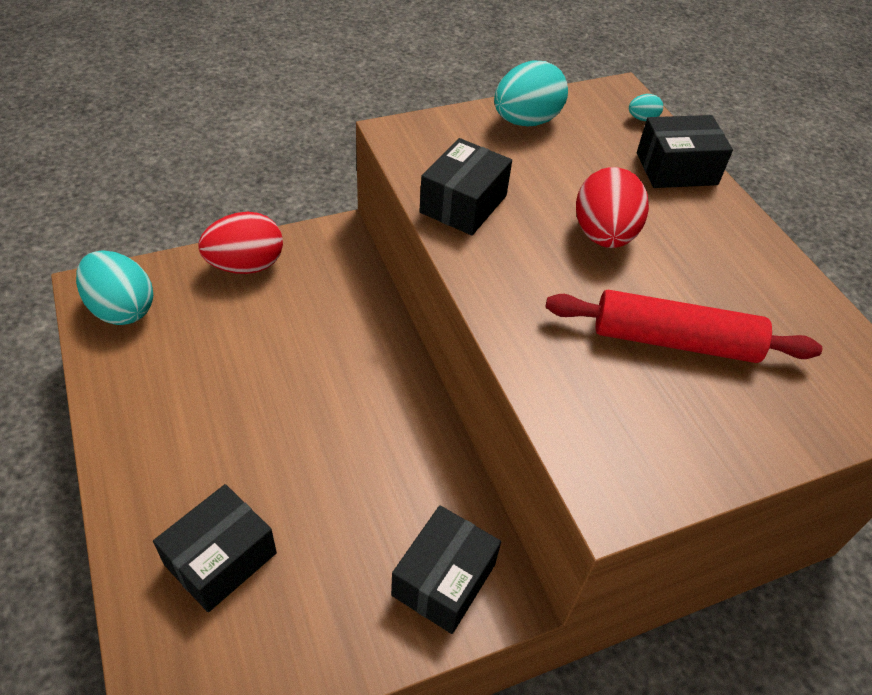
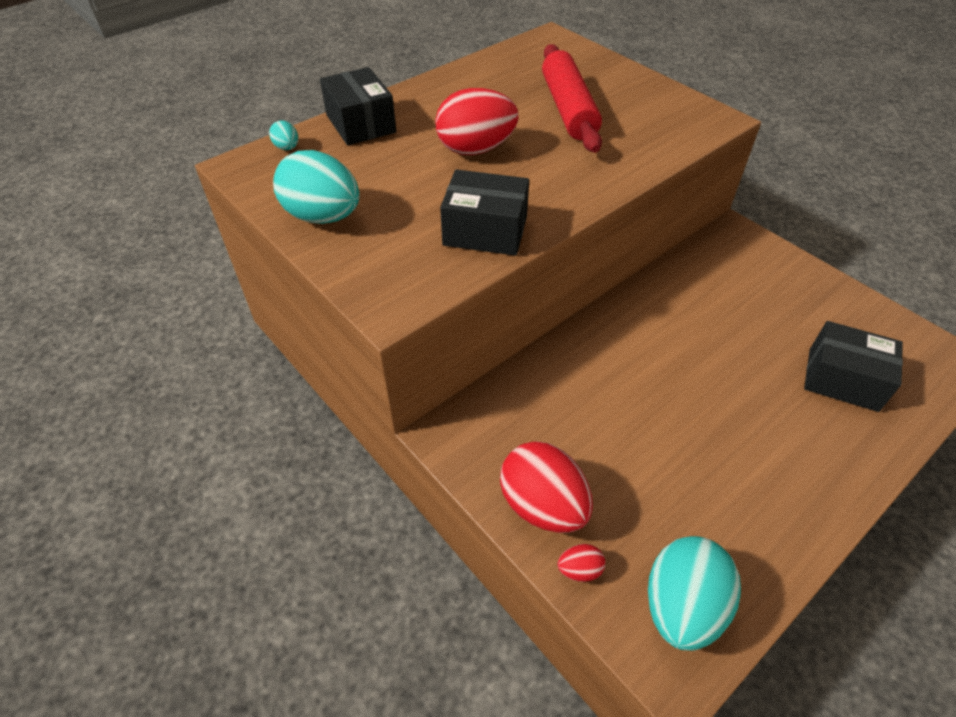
camera: 105 degrees left, 0 degrees up
(186, 267) = (579, 570): none -> red egg
(444, 579) = (749, 260): black box -> none

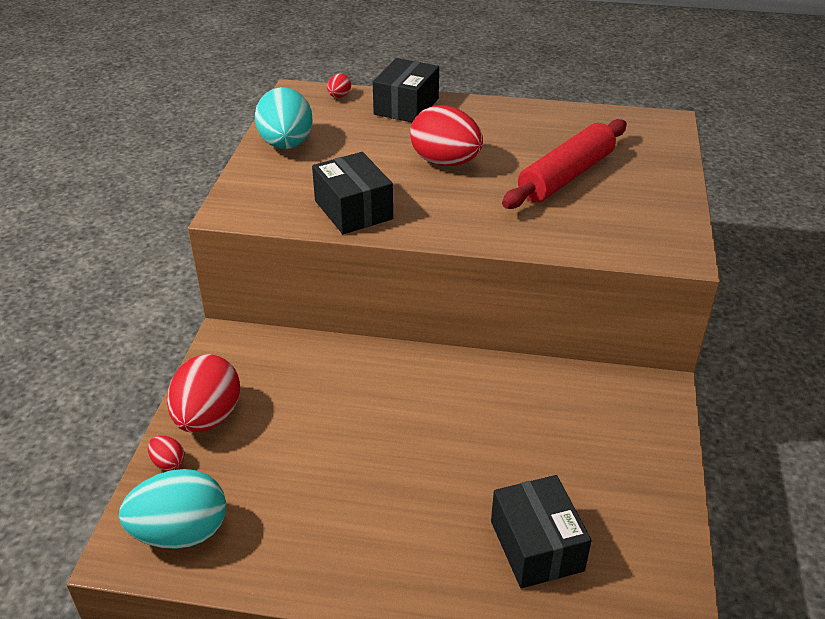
camera: 50 degrees right, 10 degrees down
(287, 148) = (339, 96): turquoise egg -> red egg

